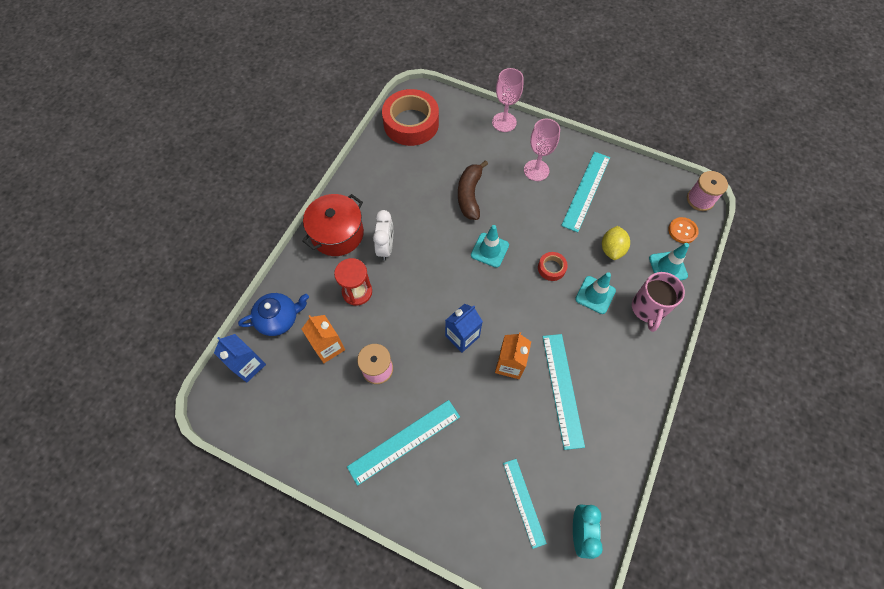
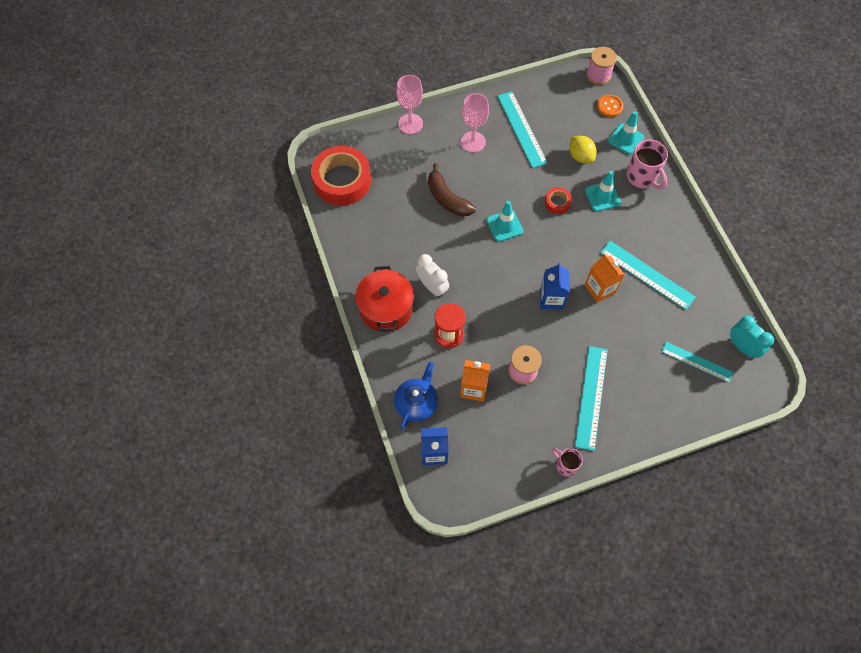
camera: 45 degrees left, 0 degrees up
(323, 473) = (566, 465): none -> pink mug

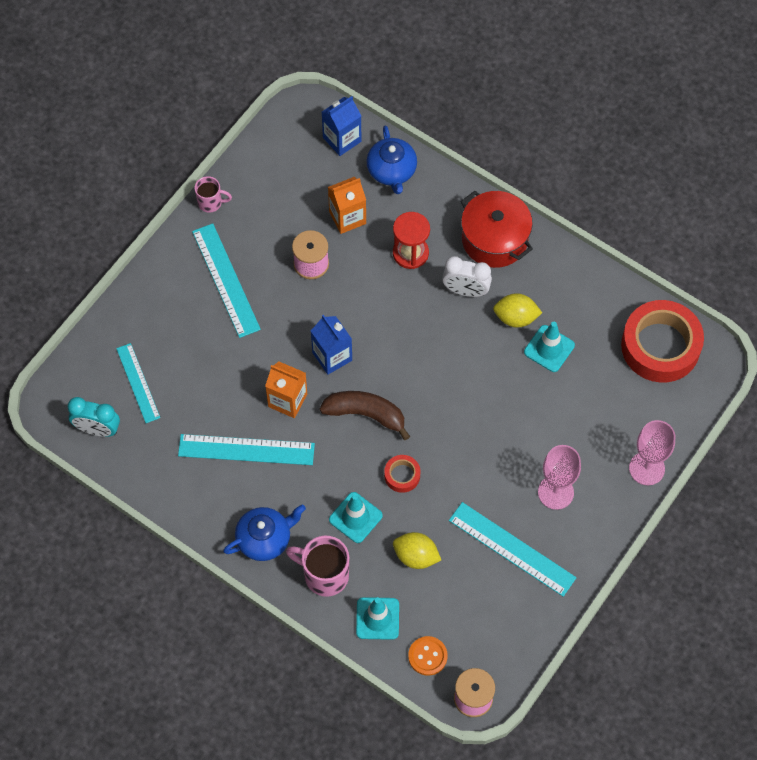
camera: 145 degrees right, 0 degrees up
(414, 250) = (516, 318): none -> yellow lemon
(447, 198) = (528, 400): brown banana -> brown banana (366, 414)
(504, 226) = (441, 408): turquoise traffic cone -> turquoise traffic cone (549, 348)
(667, 217) = (265, 538): none -> blue teapot
(697, 362) = (138, 383): turquoise ruler -> turquoise ruler turned 75 degrees clockwise

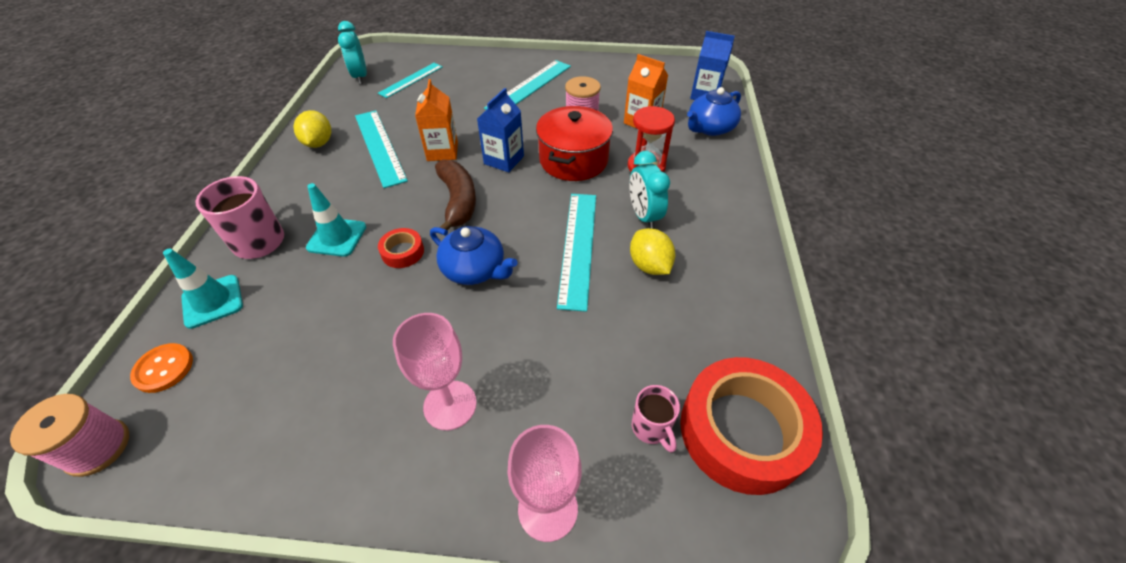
camera: 60 degrees right, 15 degrees down
(211, 202) = (586, 60): pink mug -> pink mug (651, 427)
(265, 538) = (290, 188): blue teapot -> blue teapot (475, 269)
(416, 556) = (305, 302): yellow lemon -> yellow lemon (319, 143)
(465, 290) = (644, 216): white clock -> turquoise clock
(494, 239) = (717, 214): red pot -> red pot (573, 160)
(512, 549) = (345, 392): turquoise ruler -> turquoise ruler (578, 247)
(549, 348) = (638, 310): turquoise traffic cone -> none

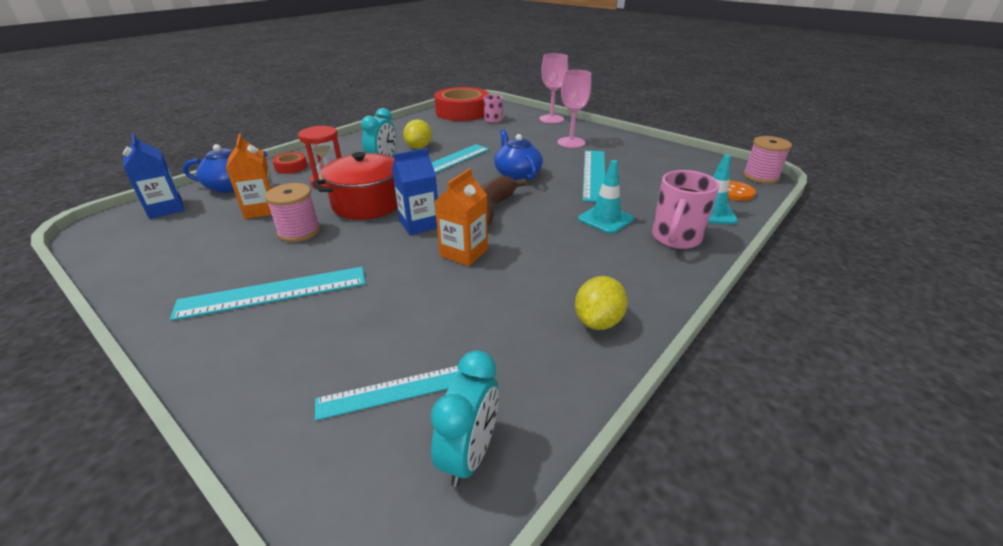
camera: 145 degrees left, 15 degrees down
(380, 147) = (524, 284): turquoise ruler -> turquoise ruler (594, 174)
(403, 252) = (558, 195): red tape -> red tape (291, 167)

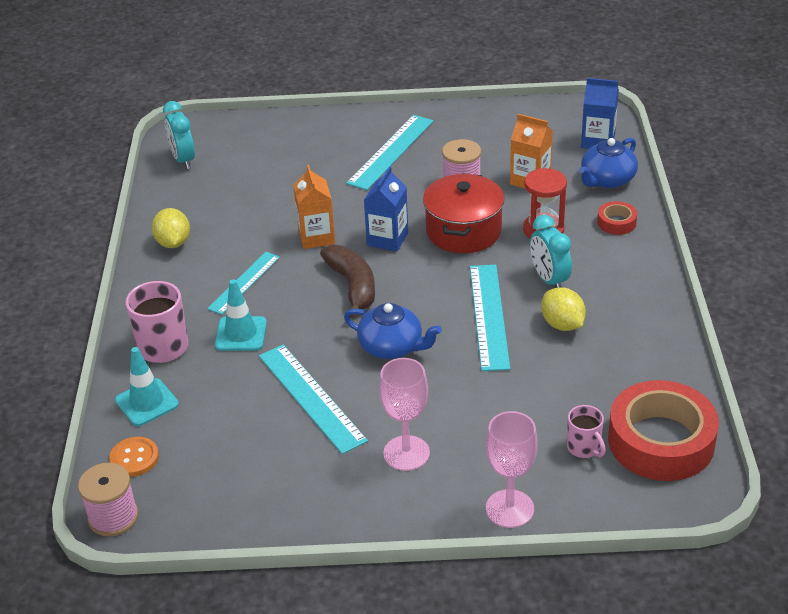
camera: 140 degrees right, 5 degrees up
(393, 391) = (247, 157): turquoise ruler -> turquoise ruler (244, 282)

